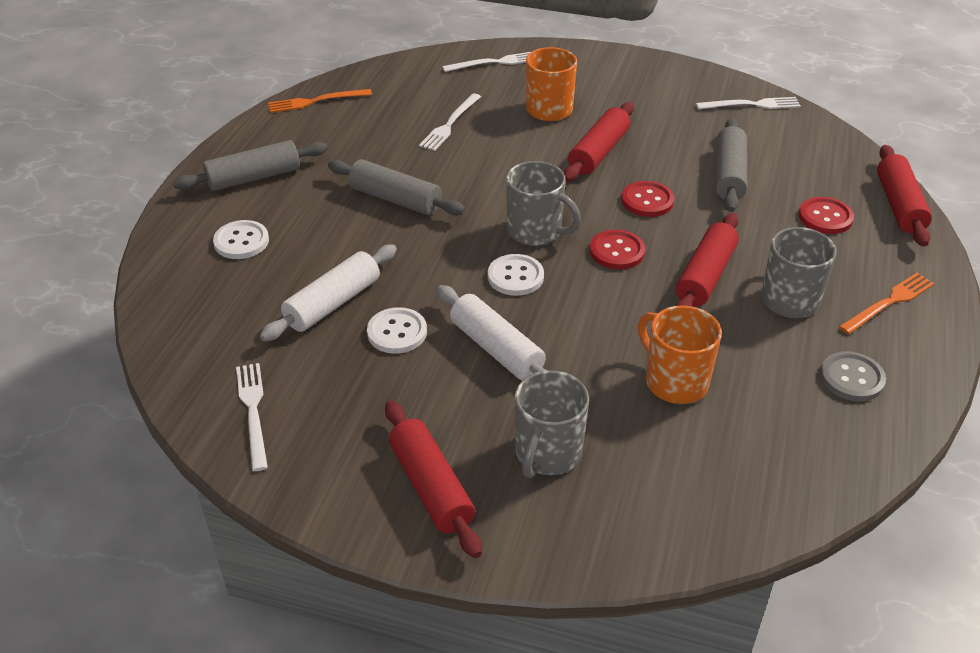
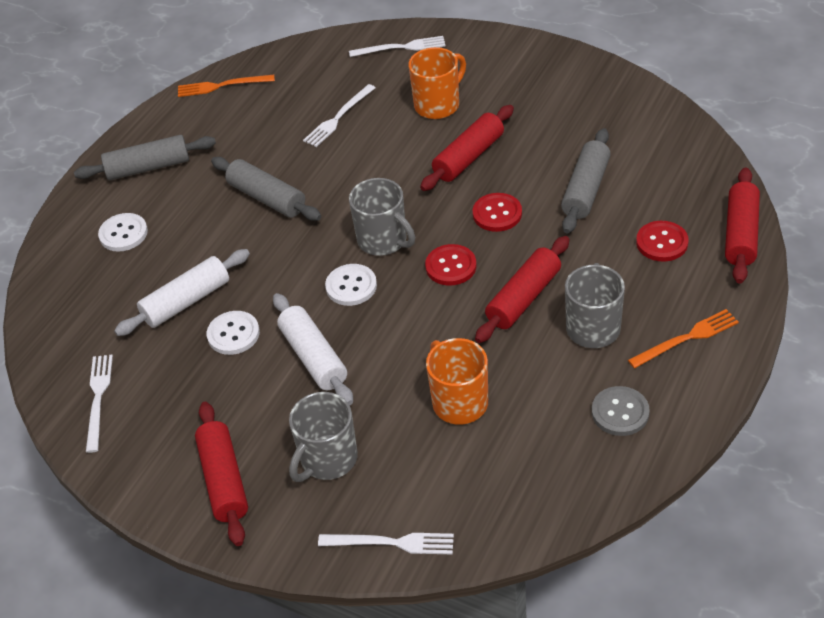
camera: 15 degrees right, 5 degrees up
(752, 105) = (638, 109): white fork -> white fork (391, 543)

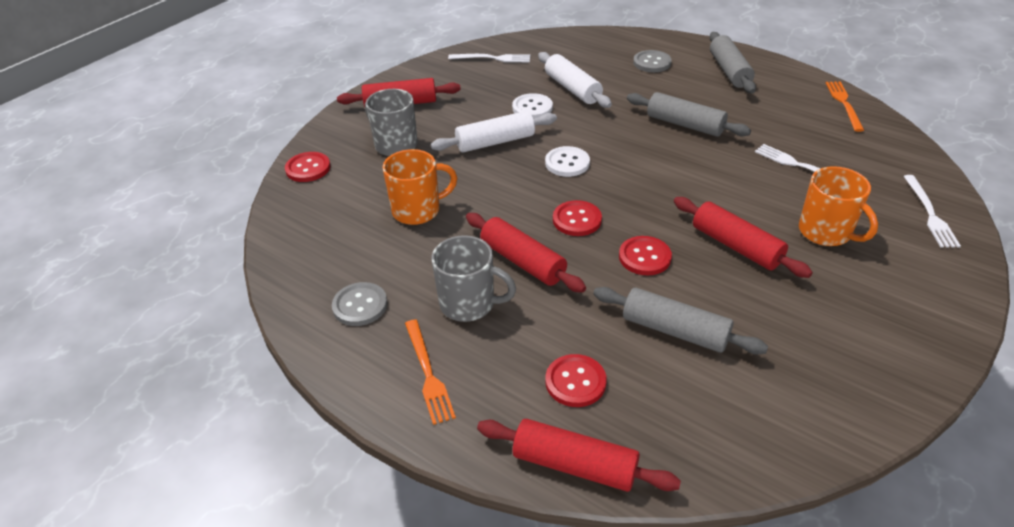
camera: 95 degrees right, 5 degrees down
(123, 234) = (652, 63): white button -> grey button
(267, 198) = (685, 124): grey rolling pin -> grey rolling pin turned 75 degrees clockwise
(383, 240) = (620, 183): grey mug -> none
(391, 543) = (308, 168): white fork -> red button

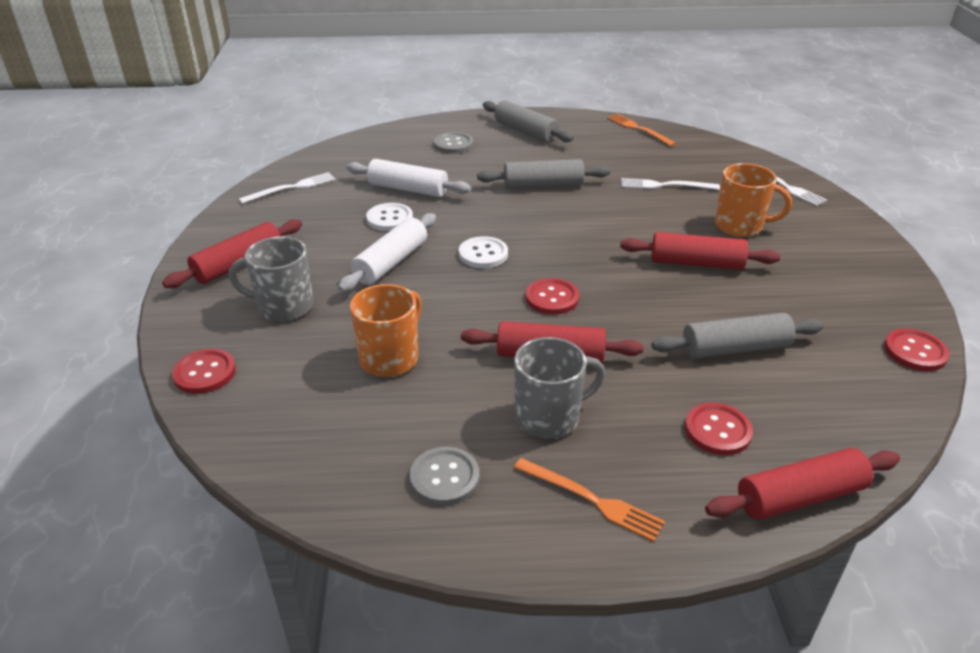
camera: 40 degrees left, 5 degrees down
(644, 257) = (643, 303): red button -> red button (915, 352)

